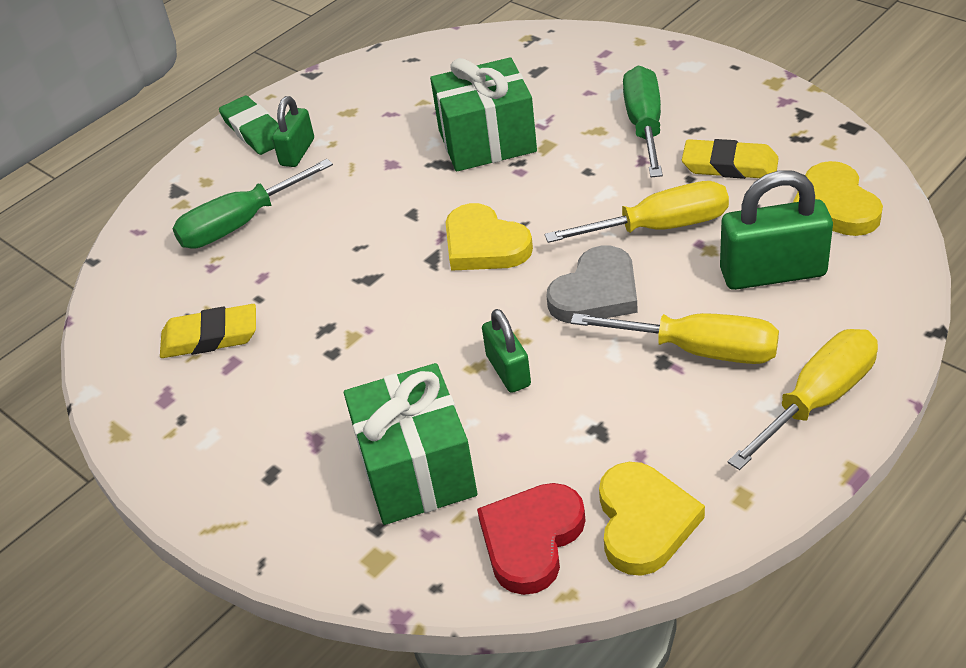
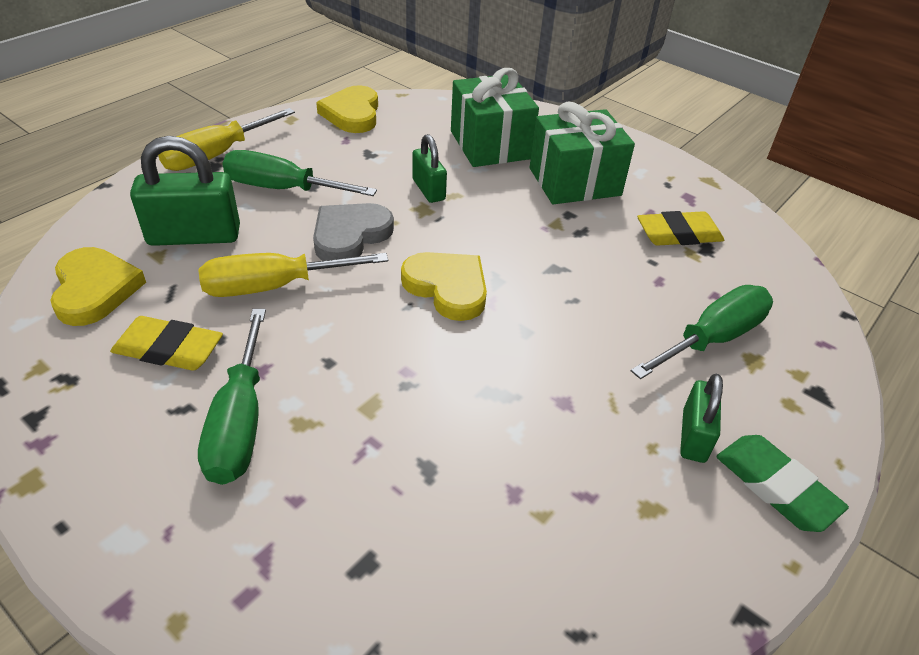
camera: 170 degrees right, 0 degrees up
(487, 141) = (445, 422): green gift -> green gift (574, 182)
(531, 540) = (419, 112): red heart -> none
(699, 350) = (282, 189): yellow screwdriver -> green screwdriver

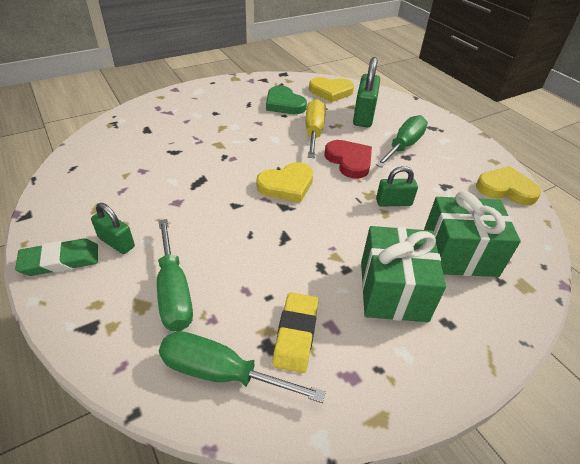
camera: 110 degrees right, 0 degrees up
(169, 349) = (284, 104): yellow eraser -> green heart
(216, 155) = (444, 129): yellow screwdriver -> none
(240, 422) = (232, 114): green screwdriver -> green screwdriver (221, 372)
(350, 235) = (349, 161): grey heart -> red heart

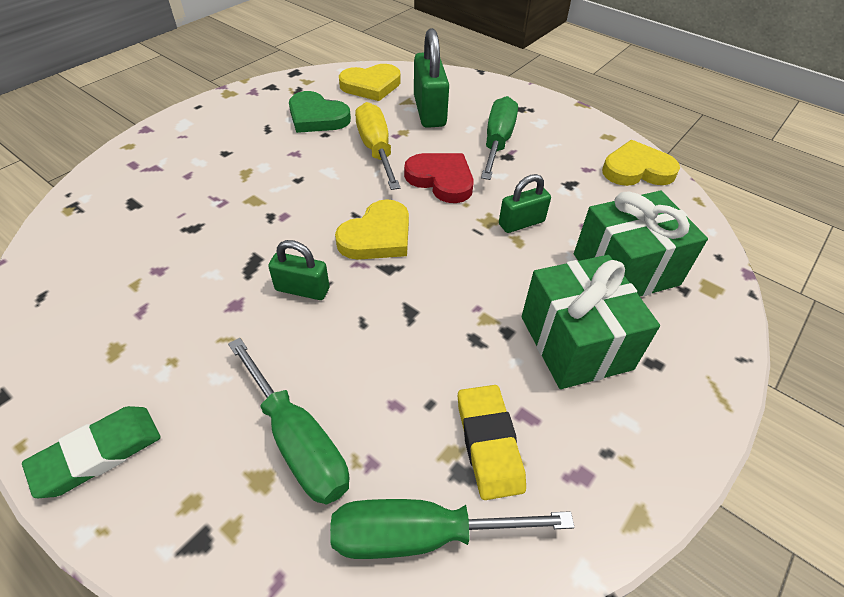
camera: 20 degrees left, 5 degrees up
(116, 242) = (174, 395): green padlock -> green padlock (302, 289)

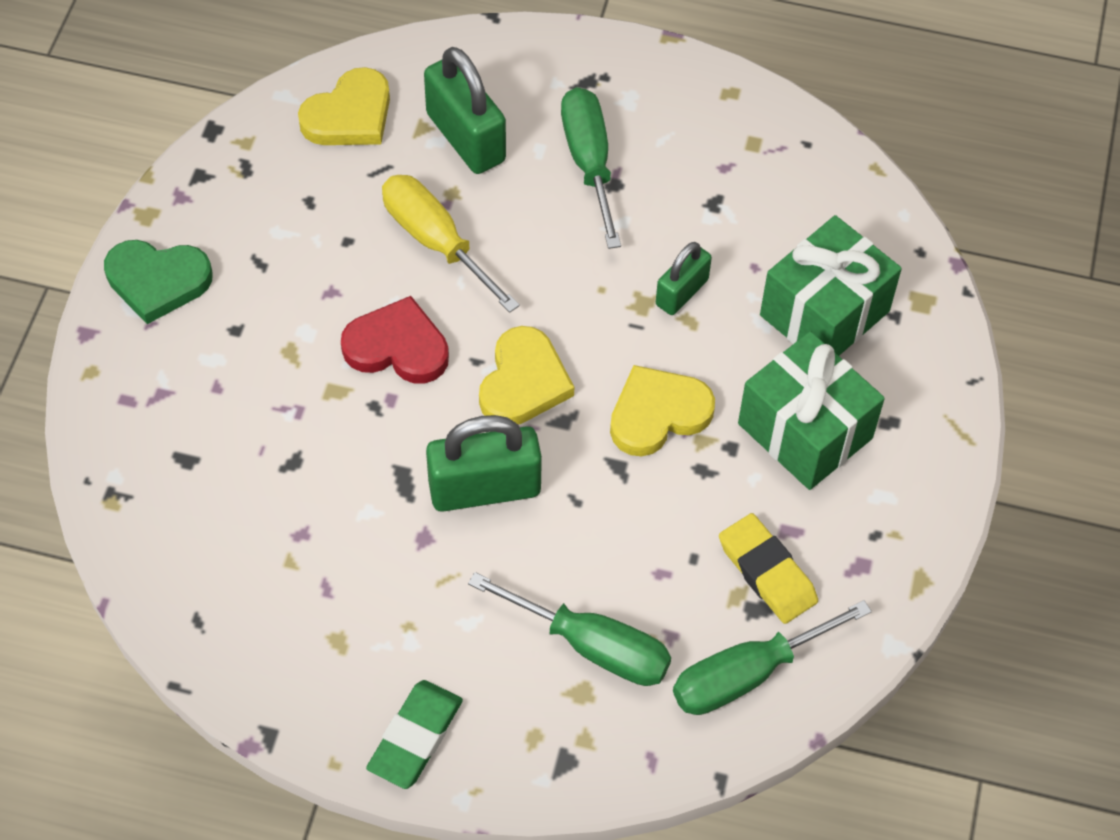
camera: 25 degrees left, 10 degrees up
(302, 289) = (484, 488): green padlock -> green padlock, size x1.68
(317, 117) = (314, 213): green heart -> green heart (157, 281)
(441, 180) = (551, 261): red heart -> red heart (397, 347)
(637, 170) = (787, 144): yellow heart -> yellow heart (658, 414)

